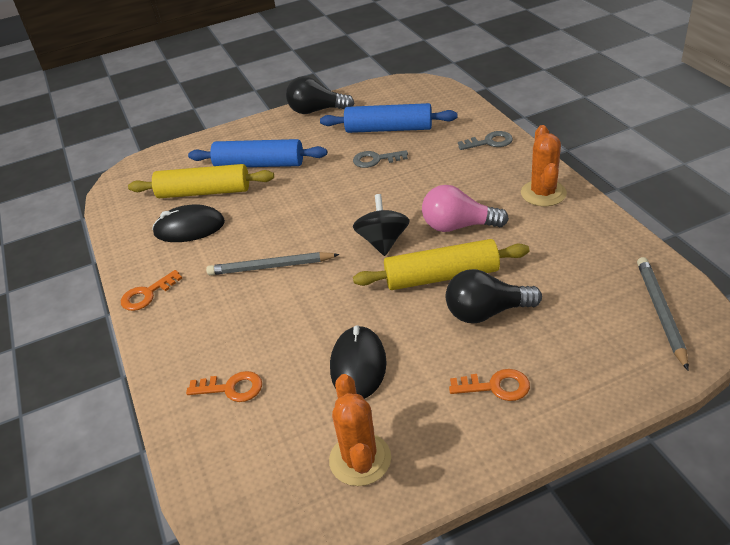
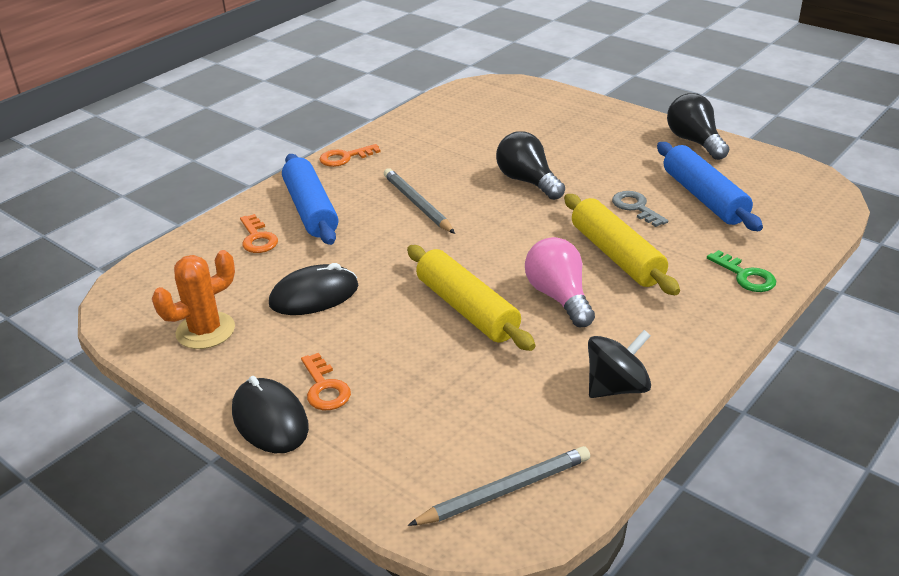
camera: 60 degrees right, 5 degrees down
(147, 294) = (345, 157): orange key -> orange key turned 45 degrees counterclockwise
(189, 228) = (443, 143): black mouse -> black mouse (270, 419)
(204, 192) = (500, 131): yellow rolling pin -> yellow rolling pin (616, 255)
(259, 164) = (567, 143): blue rolling pin -> blue rolling pin (311, 210)
(383, 242) = (497, 255): black spinning top -> black spinning top (616, 387)
(486, 312) = (428, 354): black light bulb -> black light bulb (528, 181)
(489, 142) = (745, 276): grey key -> green key
(543, 193) = (672, 345): orange cactus -> none

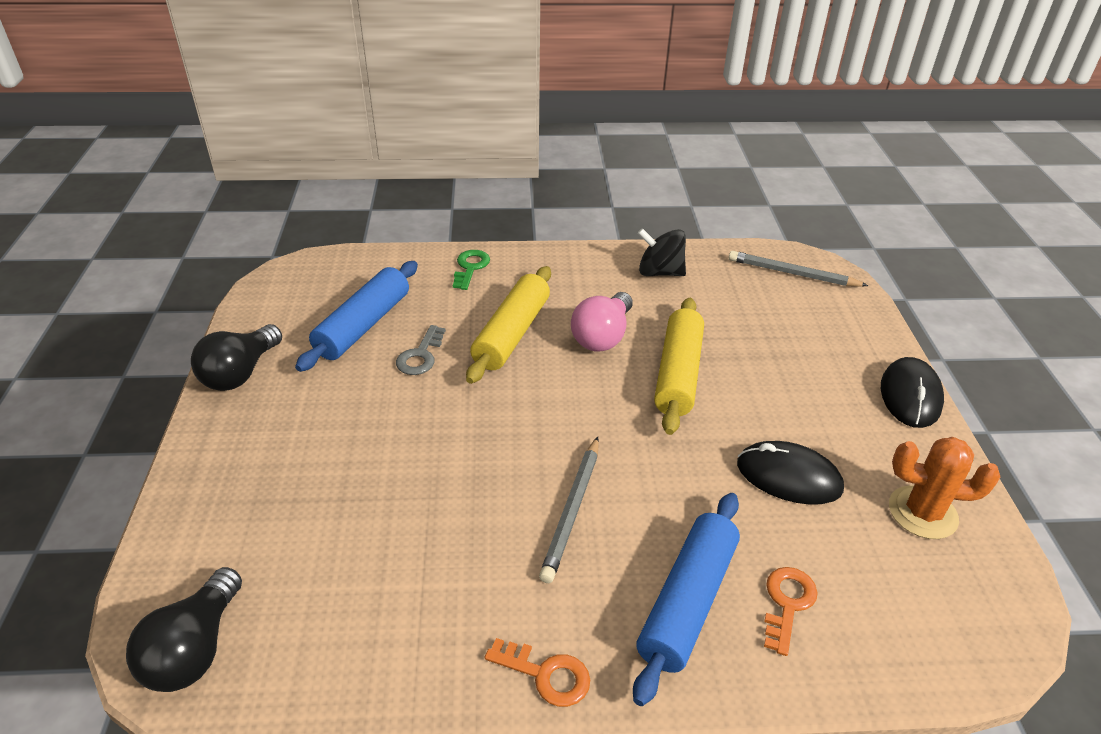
camera: 135 degrees left, 5 degrees up
(325, 388) = (850, 391): orange key -> none
(528, 181) = (439, 450): black light bulb -> black light bulb (195, 649)

